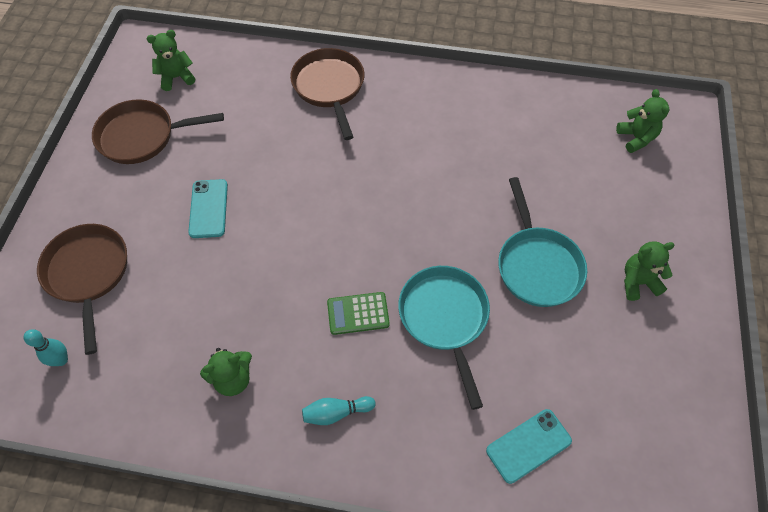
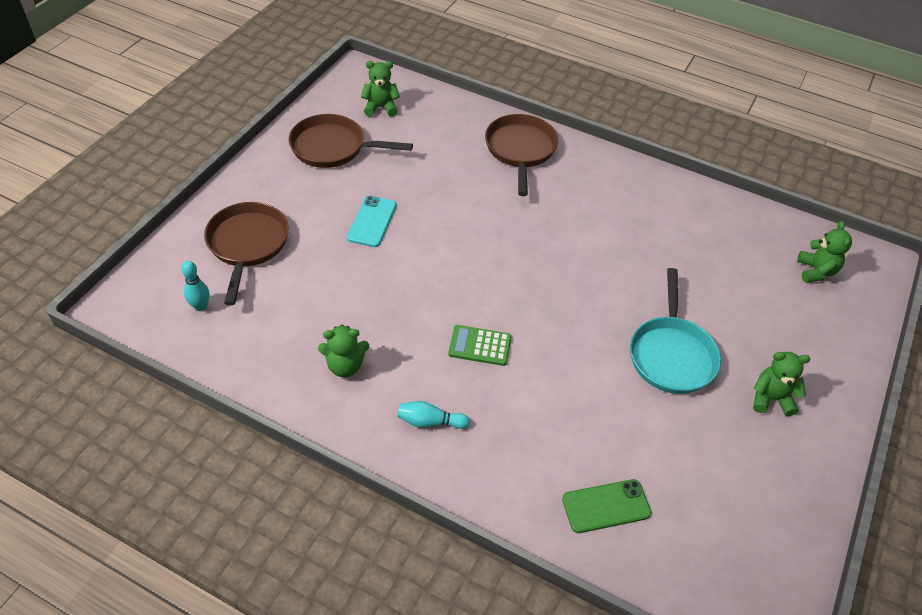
camera: 15 degrees right, 10 degrees down
(445, 318) = (562, 374): turquoise pan -> none
(528, 445) = (606, 506): turquoise phone -> green phone

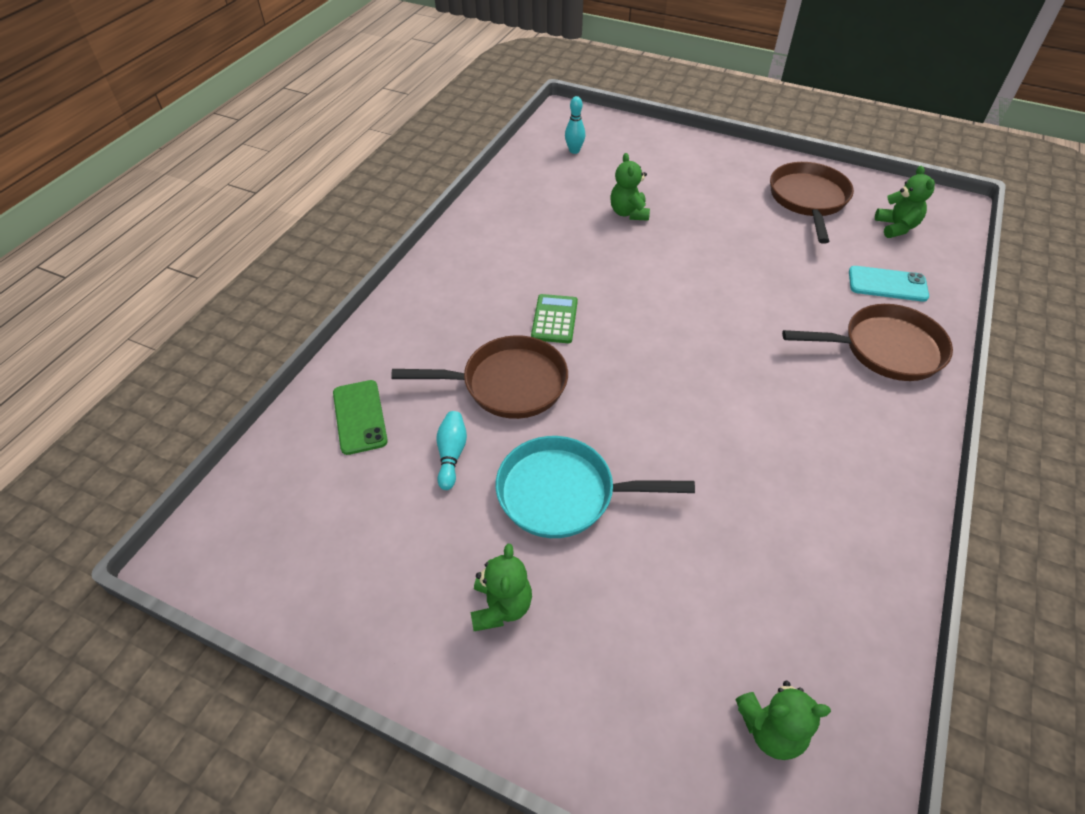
camera: 90 degrees right, 0 degrees up
(247, 245) = (651, 165): brown pan -> brown pan (508, 384)
(345, 366) = (520, 233): green teddy bear -> green teddy bear (628, 213)
(372, 221) = (708, 234): turquoise phone -> turquoise phone (887, 284)
(430, 422) = (461, 288): turquoise bowling pin -> turquoise bowling pin (451, 454)

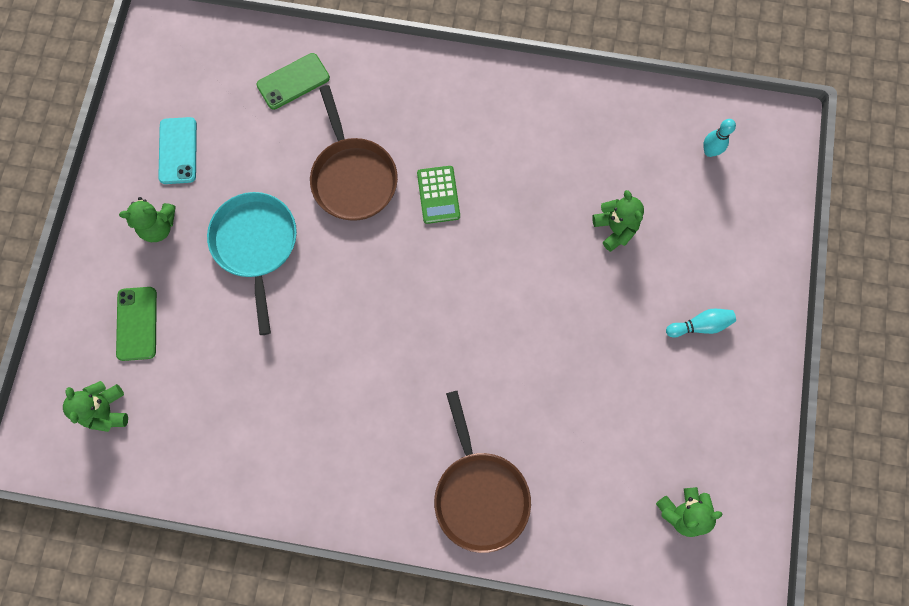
camera: 75 degrees right, 25 degrees up
(451, 454) = (273, 157): turquoise bowling pin -> turquoise bowling pin (700, 325)
(554, 319) = (438, 195): green calculator -> green calculator turned 90 degrees clockwise
(628, 213) = (615, 229): green teddy bear -> green teddy bear turned 90 degrees clockwise
(641, 661) = (137, 323): none -> green phone
(808, 200) = (702, 413): brown pan -> none
(887, 284) = (578, 499): turquoise phone -> turquoise phone (178, 151)

